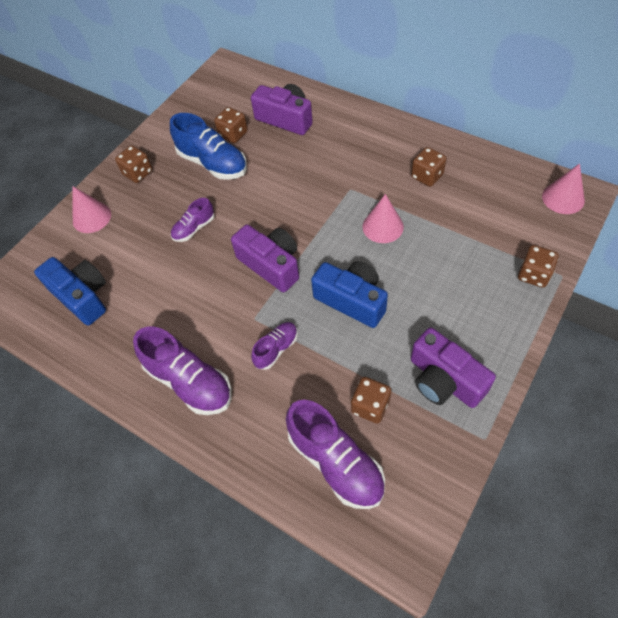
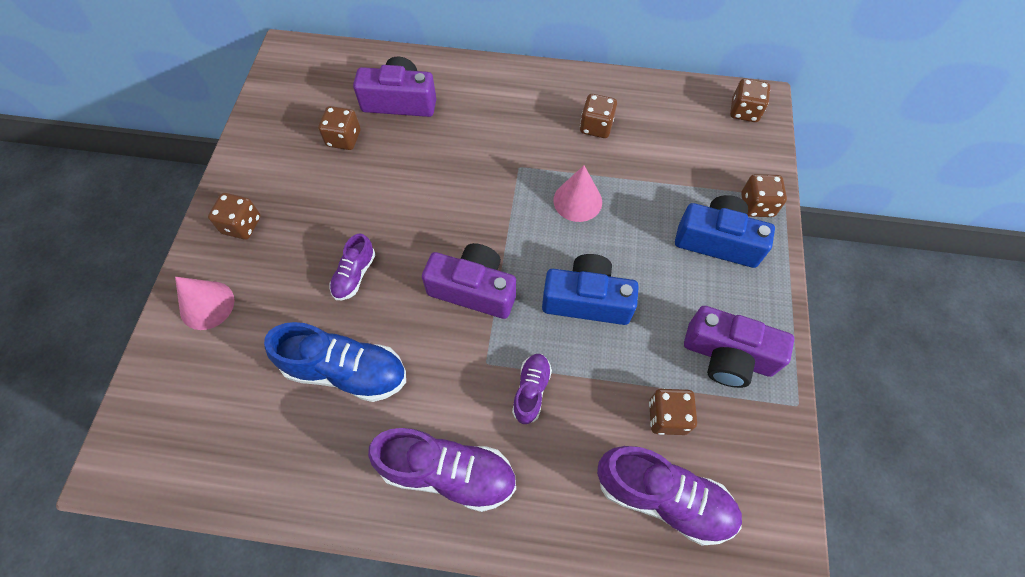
camera: 30 degrees left, 5 degrees up
(82, 297) = (249, 417): blue camera -> blue camera (717, 241)
(213, 163) = (336, 183): blue shoe -> blue shoe (346, 371)
(563, 198) = (744, 111): pink cone -> brown dice

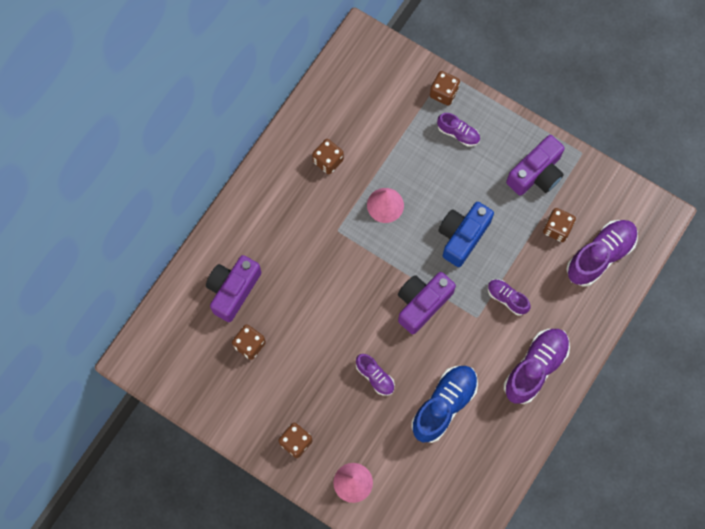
camera: 65 degrees left, 10 degrees up
(717, 241) = (458, 133): blue camera -> purple shoe
(744, 111) = (364, 53): brown dice -> none

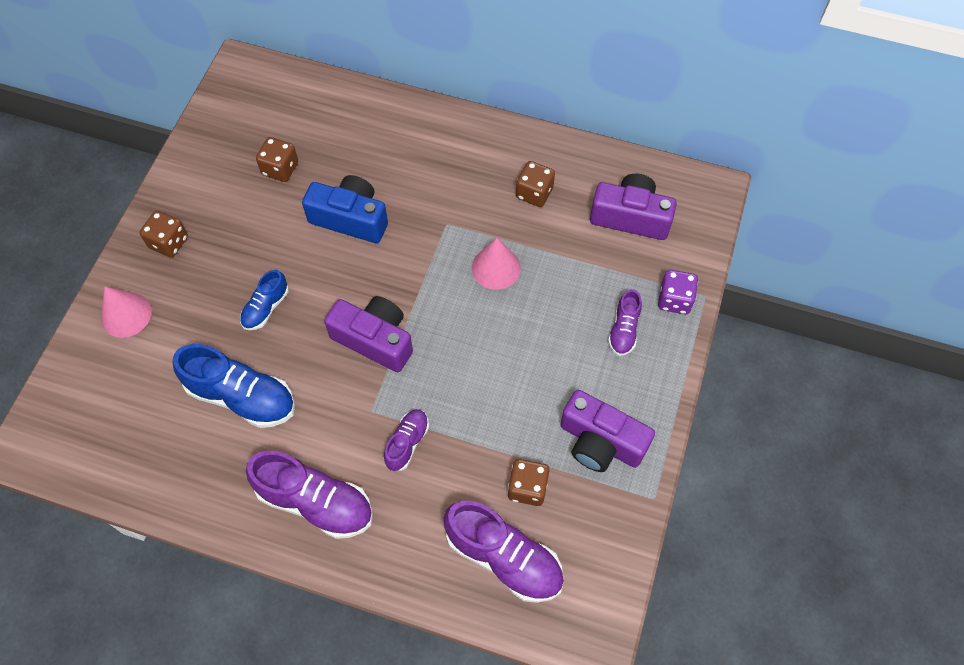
camera: 75 degrees right, 10 degrees down
(233, 290) = (343, 137): purple camera -> purple camera (630, 217)
(375, 376) = (266, 308): purple shoe -> blue shoe
(443, 93) = (674, 300): brown dice -> purple dice
(462, 236) = (480, 367): blue camera -> blue camera (350, 218)

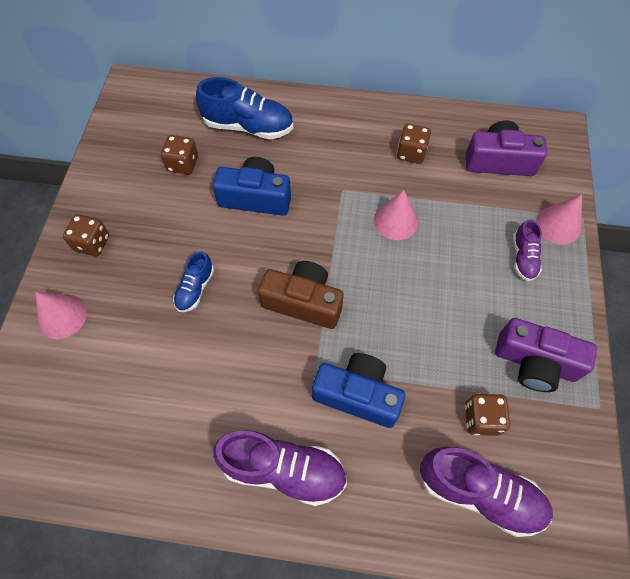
camera: 10 degrees left, 0 degrees up
(242, 396) = (189, 377): blue shoe -> blue shoe (248, 126)
(374, 340) = (303, 302): purple camera -> brown camera
(407, 443) = (357, 395): purple shoe -> blue camera
(674, 300) = (558, 225): purple dice -> pink cone

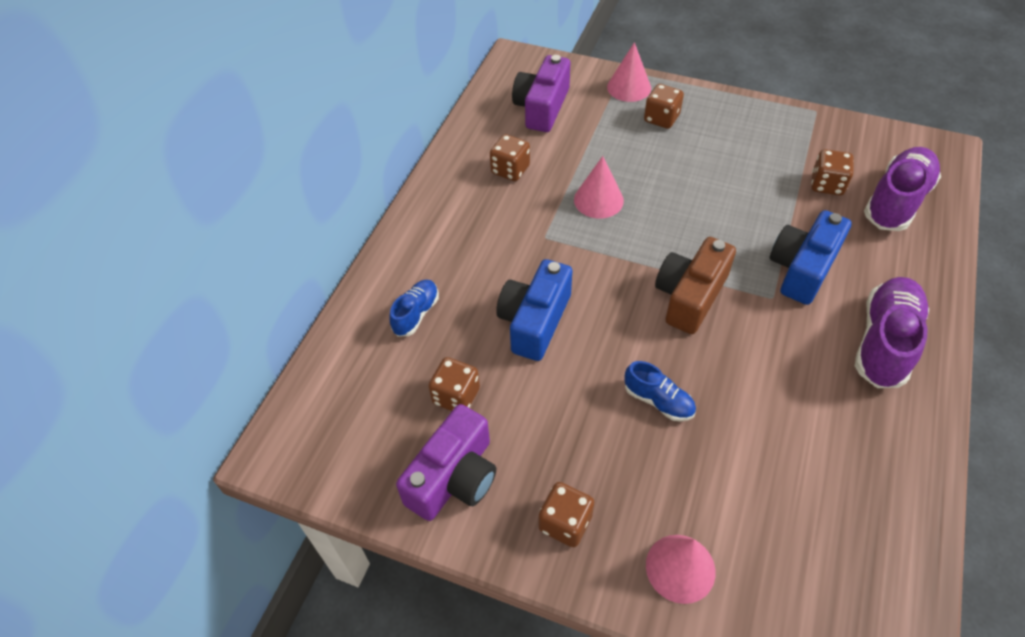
camera: 75 degrees left, 10 degrees down
(248, 126) = (416, 314): blue shoe -> blue shoe, size x0.55
(523, 258) = (661, 118): purple shoe -> brown dice
(535, 363) = (773, 138): purple camera -> purple camera (454, 477)

